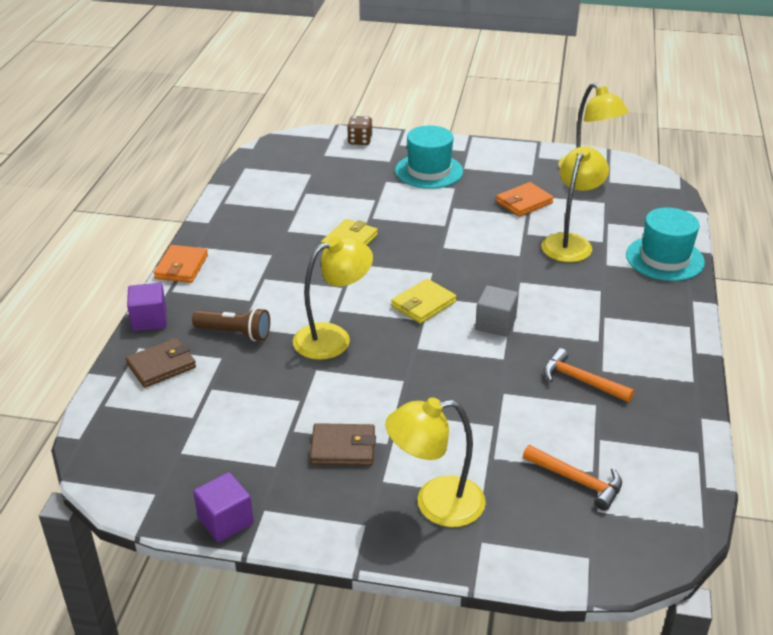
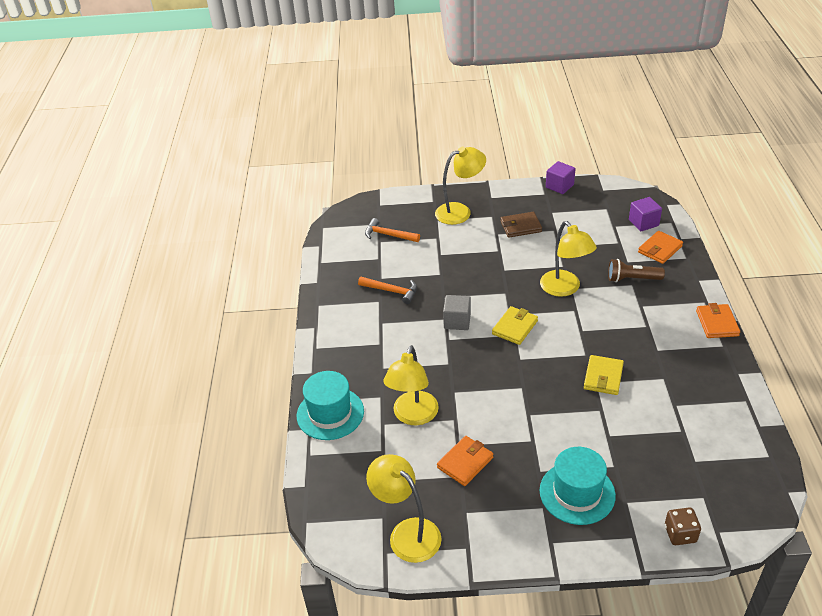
camera: 170 degrees right, 5 degrees up
(149, 320) = (697, 277): purple cube -> purple cube (643, 223)
(161, 366) = (660, 249): brown wallet -> orange wallet
(333, 338) = (565, 289): yellow lamp -> yellow lamp turned 75 degrees counterclockwise

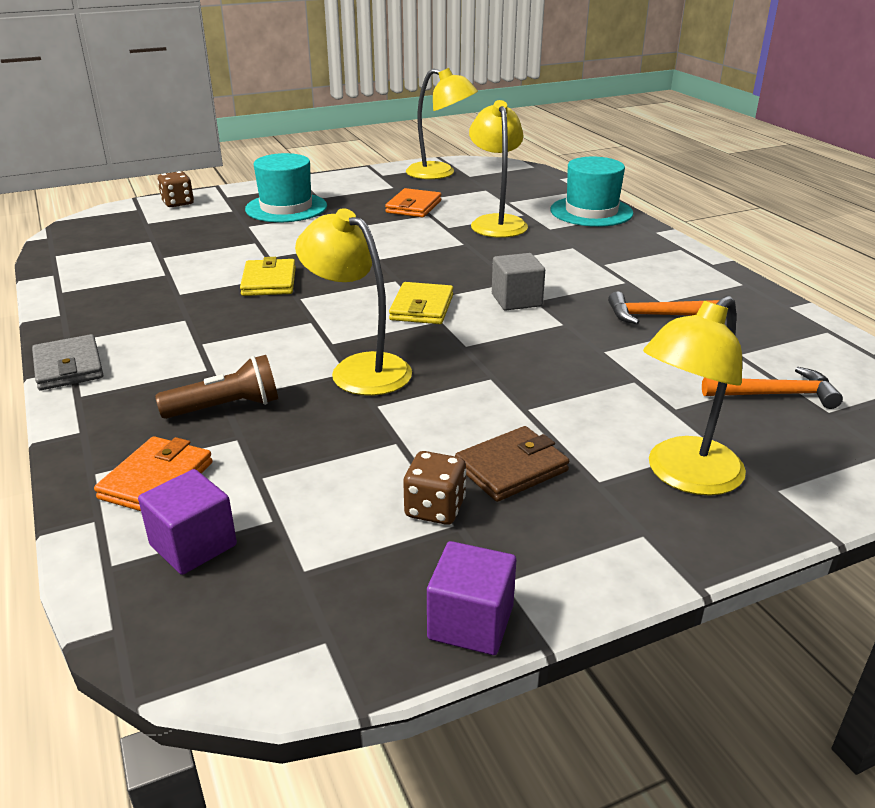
camera: 155 degrees right, 10 degrees down
(556, 218) = (435, 508): none -> brown dice
(717, 323) = (68, 367): orange wallet -> grey wallet

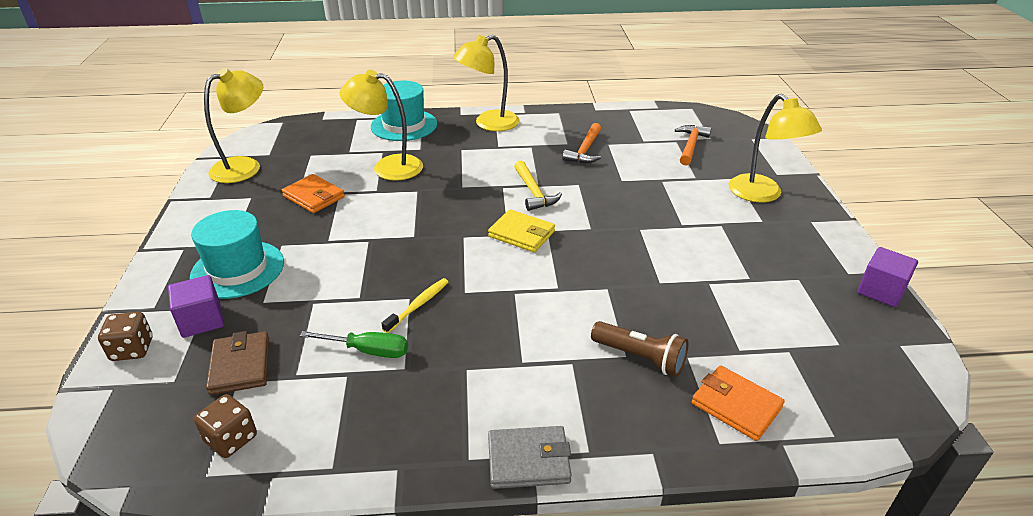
camera: 70 degrees left, 5 degrees up
(193, 545) = (814, 391): purple cube -> purple cube (201, 320)
(198, 275) = (369, 351): none -> green screwdriver
(226, 407) = (640, 357): brown flashlight -> brown flashlight turned 120 degrees clockwise
(269, 282) = (418, 305): yellow wallet -> yellow toothbrush
(359, 369) = (605, 281): yellow lamp -> yellow lamp (488, 124)
(435, 508) = (783, 282): brown dice -> brown dice (231, 439)
(511, 468) = (746, 246): brown wallet -> brown wallet (240, 366)
(516, 300) = (533, 192): grey cube -> yellow hammer

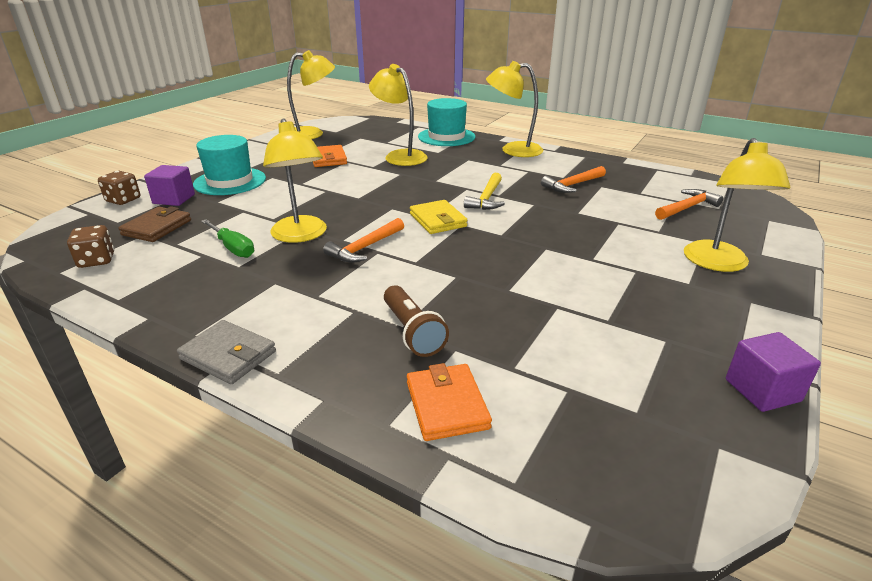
camera: 35 degrees right, 5 degrees down
(418, 305) = (301, 235): yellow toothbrush -> yellow lamp
(497, 292) = (365, 248): none -> orange hammer

